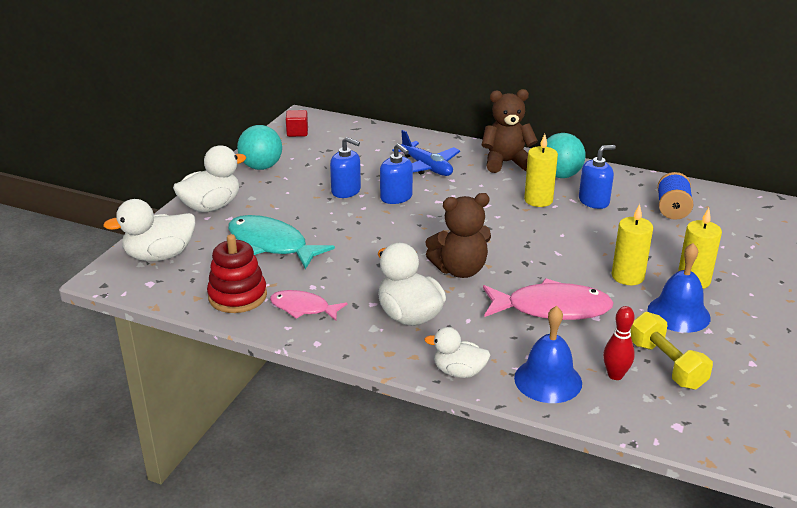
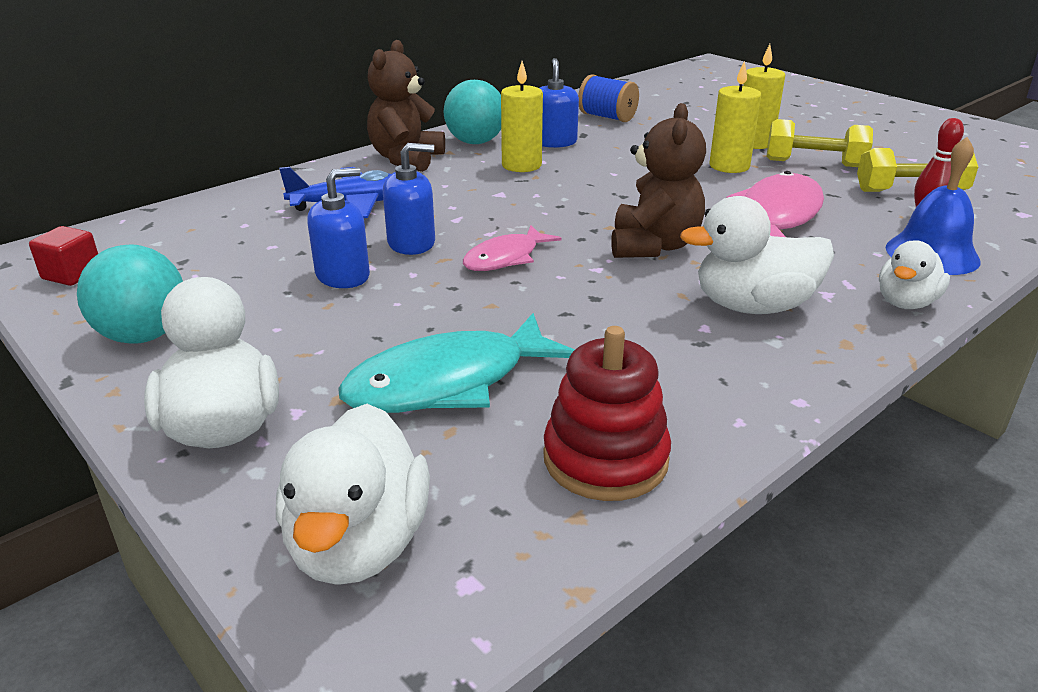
camera: 65 degrees left, 0 degrees up
(303, 308) = (686, 393): pink fish -> pink fish (505, 258)
(678, 313) = (814, 163): blue bell -> yellow dumbbell

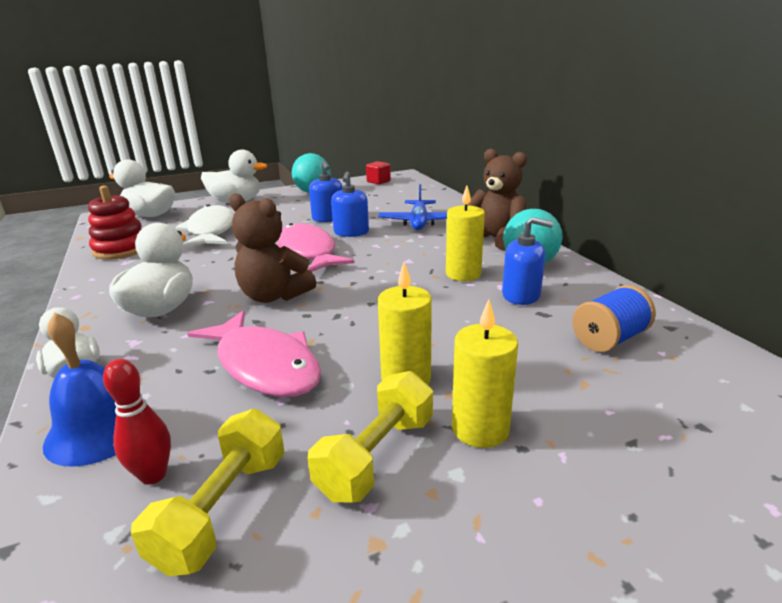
camera: 110 degrees right, 5 degrees down
(448, 382) = (211, 230): turquoise fish -> white fish
(505, 258) = (307, 251): pink fish -> pink fish, size x1.66

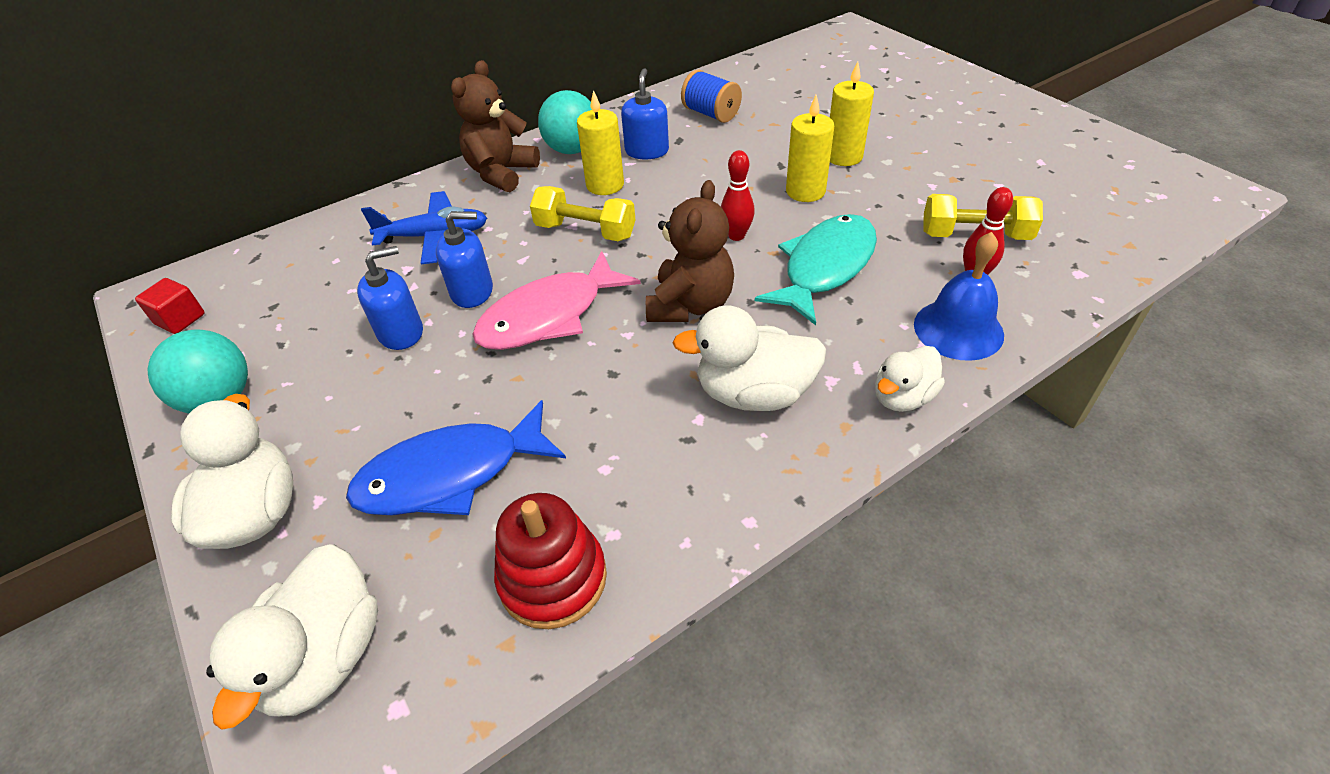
camera: 100 degrees left, 20 degrees up
(211, 230) = (450, 474): white fish -> blue fish
(265, 365) = (825, 267): pink fish -> turquoise fish
(349, 325) = (736, 235): none -> red bowling pin
(376, 456) = (893, 189): yellow dumbbell -> yellow dumbbell (585, 231)

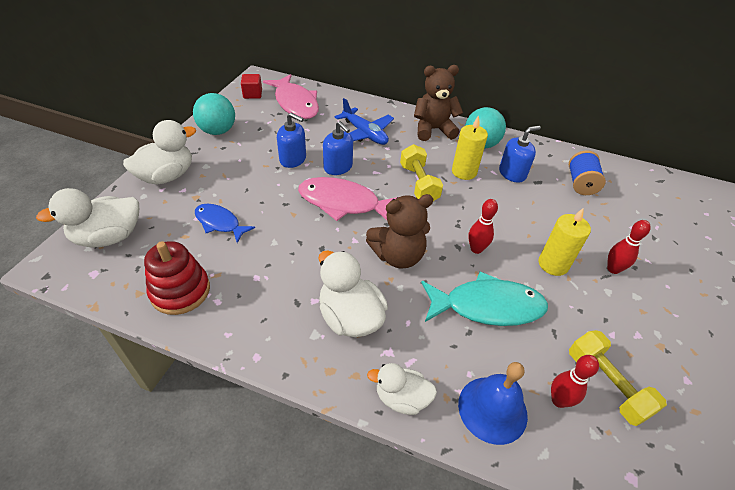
camera: 50 degrees right, 0 degrees up
(274, 278) = (295, 103): none -> pink fish
(450, 474) = (219, 223): blue fish -> blue fish, size x0.60
(843, 156) = (613, 269): yellow candle -> red bowling pin

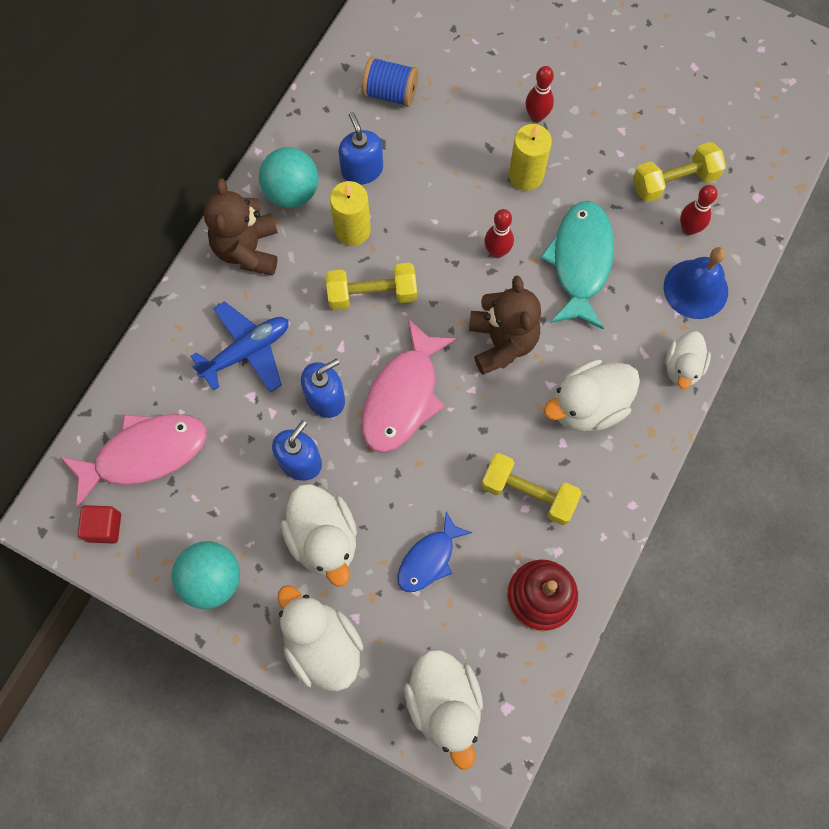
camera: 80 degrees left, 25 degrees up
(239, 172) = (323, 539): none -> white duck
(269, 279) = (528, 493): none -> yellow dumbbell

